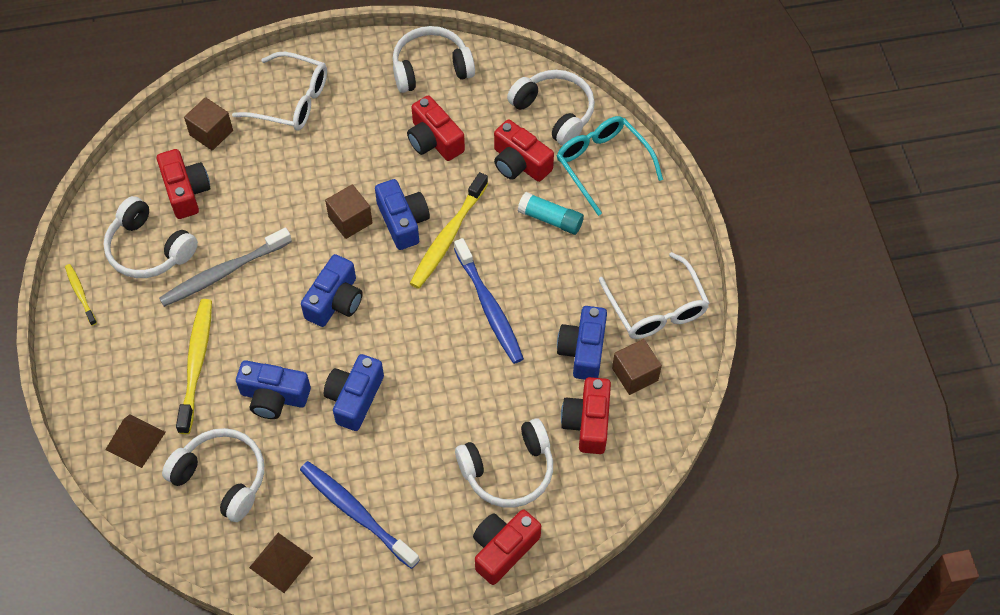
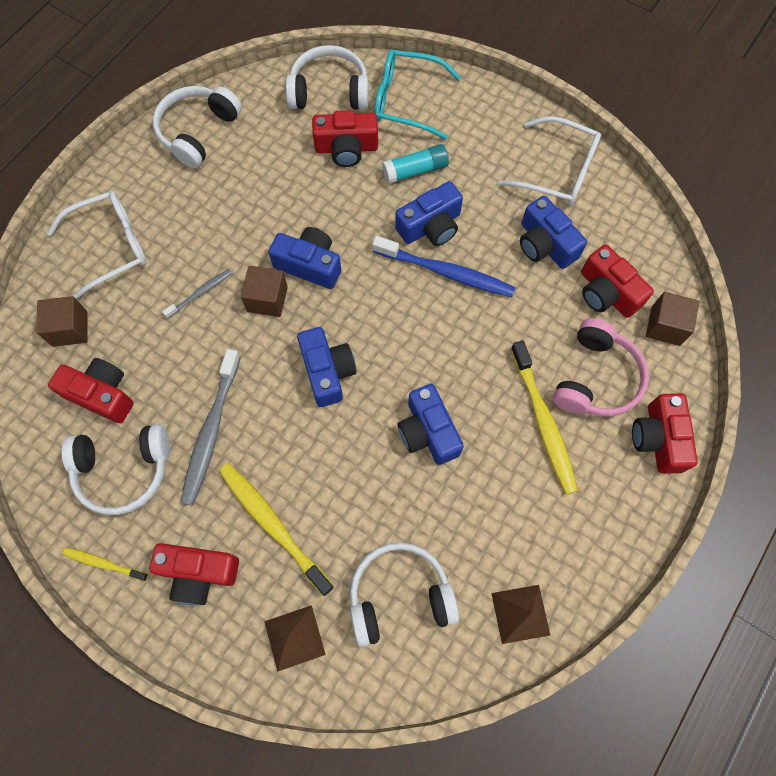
camera: 45 degrees left, 10 degrees up
(274, 397) = (366, 490): blue camera -> blue camera (430, 226)
(313, 179) = (200, 293): none -> grey toothbrush
(357, 513) = (531, 517): blue toothbrush -> none
(434, 140) = (263, 183): red camera -> red camera (199, 573)
(448, 236) = (356, 246): yellow toothbrush -> yellow toothbrush (543, 421)
(508, 471) = (596, 378): white headphones -> pink headphones
(635, 374) = (597, 230): brown cube -> brown cube (665, 326)

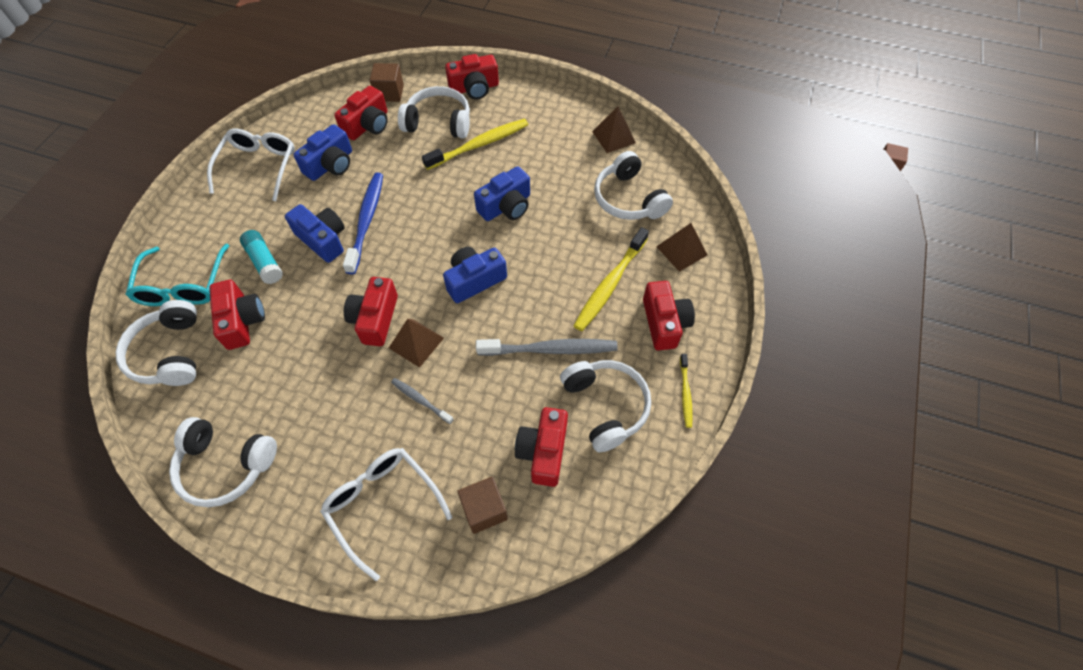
camera: 105 degrees left, 10 degrees down
(267, 299) = (416, 342): brown cube -> brown pyramid
(309, 265) = (375, 319): blue camera -> red camera
(596, 378) = (438, 122): pink headphones -> white headphones

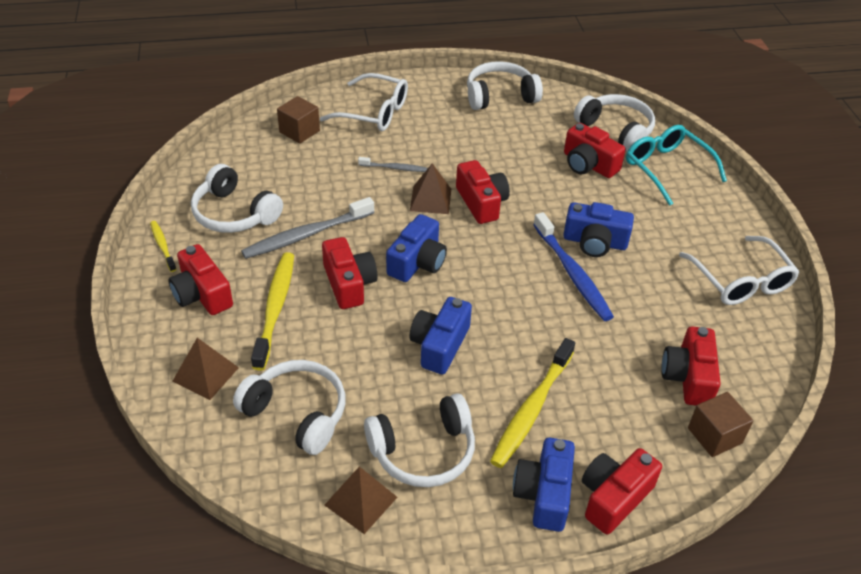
camera: 150 degrees right, 15 degrees down
(264, 262) = (624, 207): turquoise glue stick -> none
(330, 164) = (673, 313): blue camera -> blue camera (544, 494)
(438, 122) = (610, 419): white headphones -> white headphones (423, 452)
(543, 451) = (273, 172): red camera -> red camera (349, 284)

